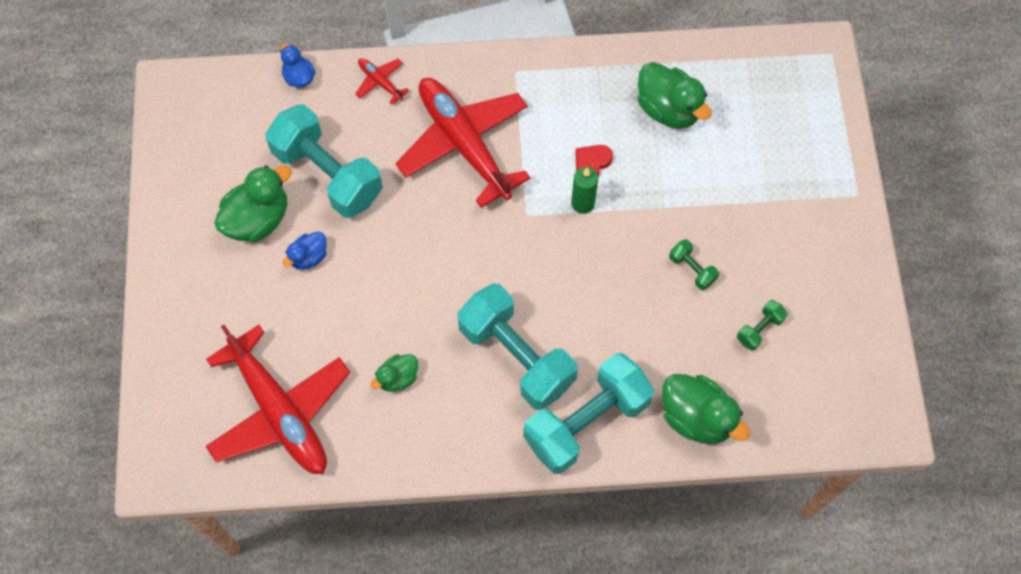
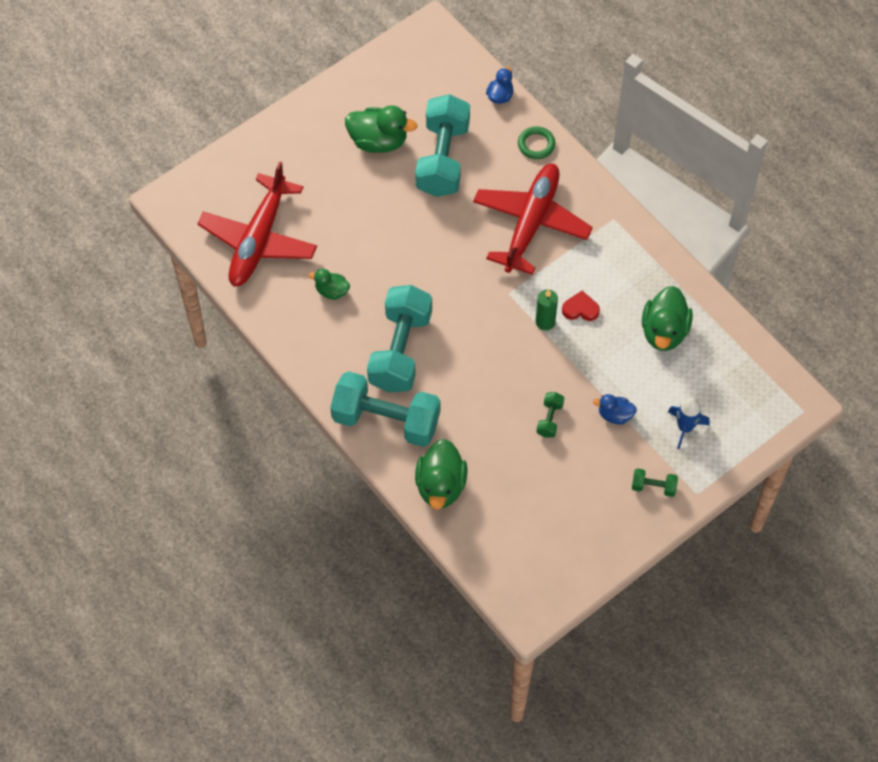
camera: 55 degrees right, 5 degrees down
(309, 257) = (375, 187): blue duck -> blue duck (615, 415)
(380, 82) = (536, 144): red plane -> green ring
(759, 329) = (537, 488): green dumbbell -> green dumbbell (653, 487)
(782, 159) = (685, 428): none -> blue rocket

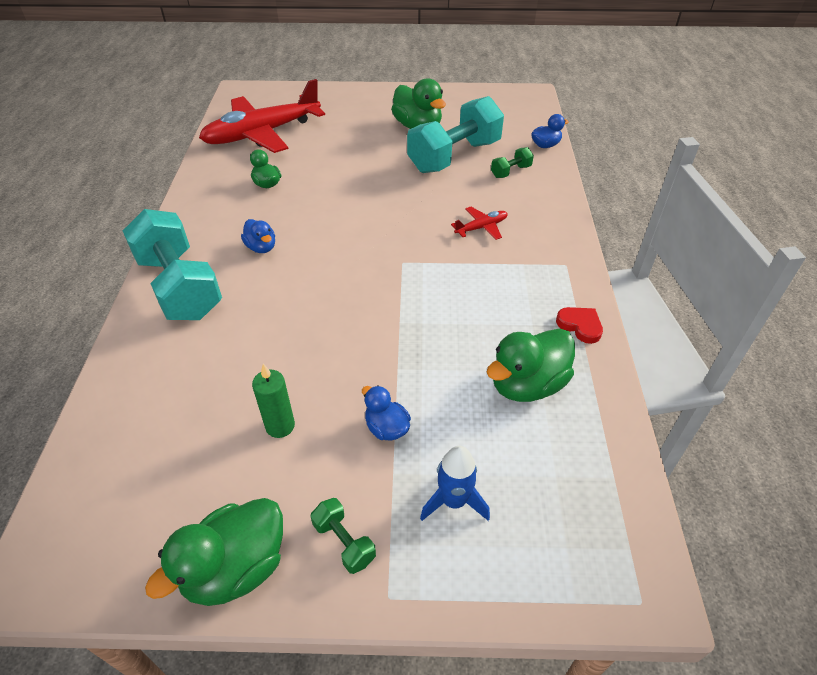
camera: 40 degrees right, 15 degrees down
(400, 350) = (261, 247): turquoise dumbbell -> blue duck
(440, 486) = (145, 369): green duck -> green duck (236, 568)
(530, 223) = (481, 227): red plane -> red plane, size x0.41
(536, 144) = (544, 184): green ring -> none
(545, 322) = (410, 302): green candle -> green candle (280, 426)
(549, 419) = (316, 384): green dumbbell -> green dumbbell (511, 172)
(580, 309) = (457, 312): red heart -> red heart (580, 326)

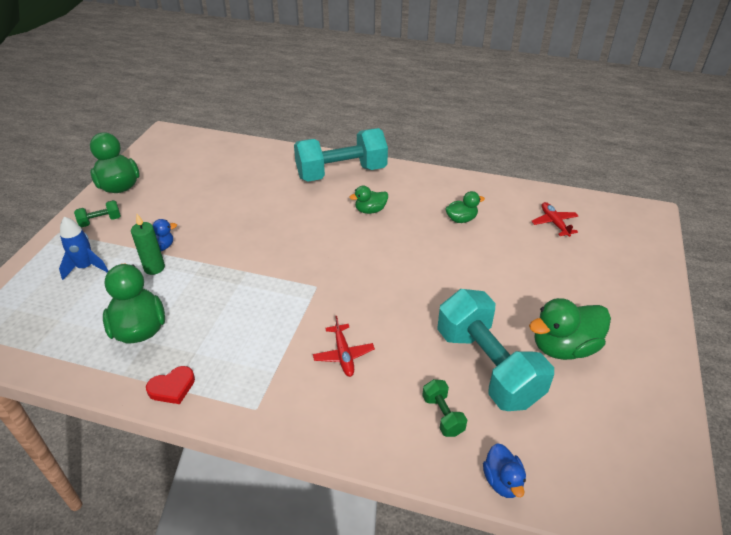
camera: 105 degrees right, 5 degrees down
(261, 247) = (370, 210): blue duck -> green duck
(262, 133) = (554, 223): red plane -> red plane, size x0.41
(280, 426) = (193, 206): green candle -> green candle (154, 268)

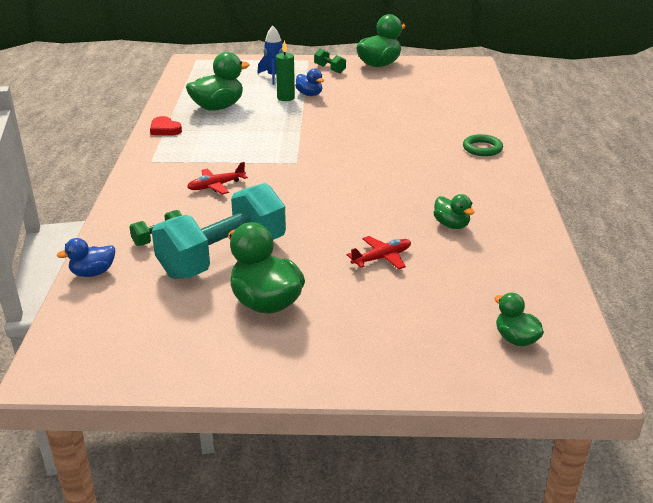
camera: 75 degrees right, 10 degrees down
(341, 173) = (482, 148): turquoise dumbbell -> green ring
(370, 210) = (428, 172): green duck -> green duck (516, 339)
(554, 223) = (493, 291): red plane -> red plane (381, 258)

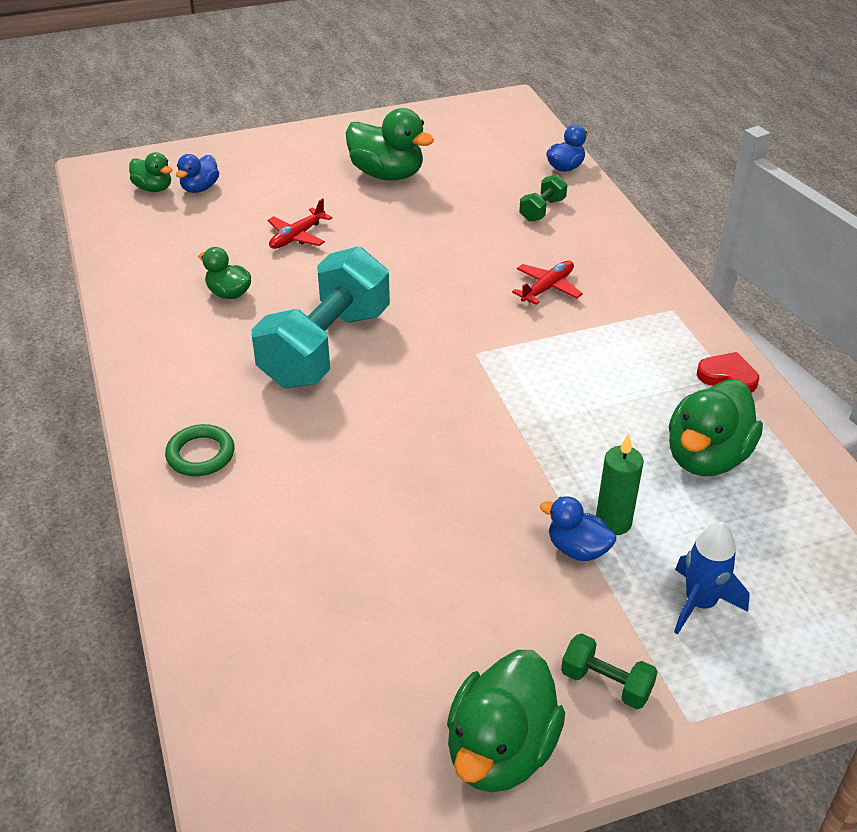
camera: 160 degrees right, 10 degrees up
(223, 257) = (459, 205): turquoise dumbbell -> turquoise dumbbell (325, 347)
(465, 328) = (200, 188): none -> blue duck

